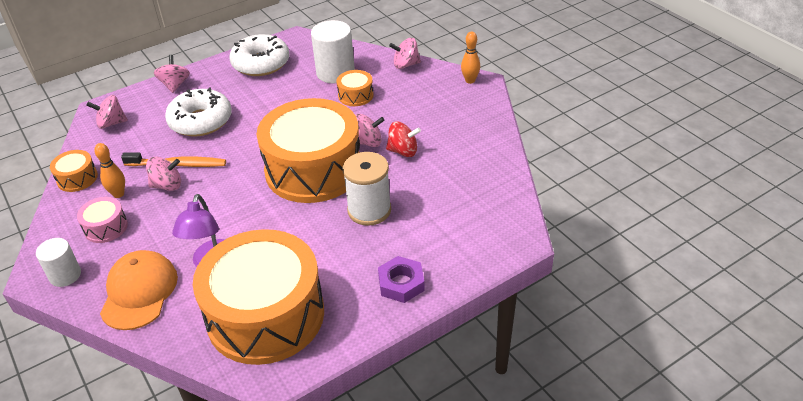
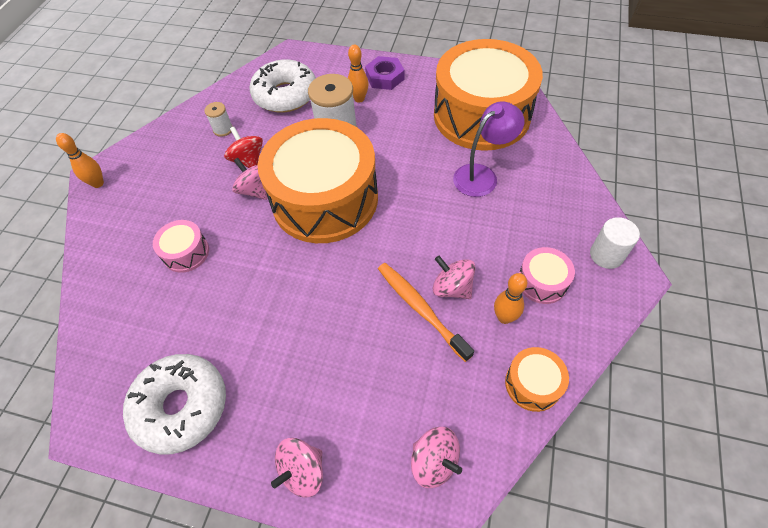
camera: 130 degrees left, 15 degrees up
(139, 292) = (554, 193): orange cap -> none
(201, 121) = (343, 358): white donut -> white donut (285, 95)
(335, 73) = (152, 305): white cylinder -> none
(355, 95) = (186, 252): orange drum -> pink drum
(393, 247) = (359, 99): none -> orange bowling pin
(405, 65) = (95, 252): pink spinning top -> none
(456, 153) = (223, 129): none -> white spool

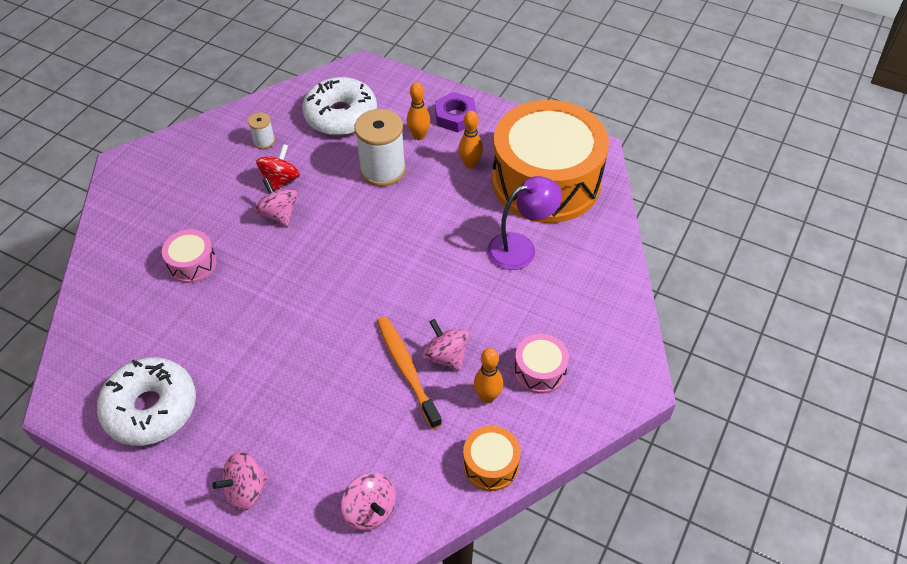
camera: 10 degrees right, 5 degrees down
(98, 183) = (122, 174): orange bowling pin -> orange bowling pin (470, 164)
(248, 160) = (280, 180): red spinning top -> red spinning top turned 45 degrees clockwise
(325, 199) = (347, 238): orange drum -> none
(606, 255) = (618, 358): white cylinder -> none

